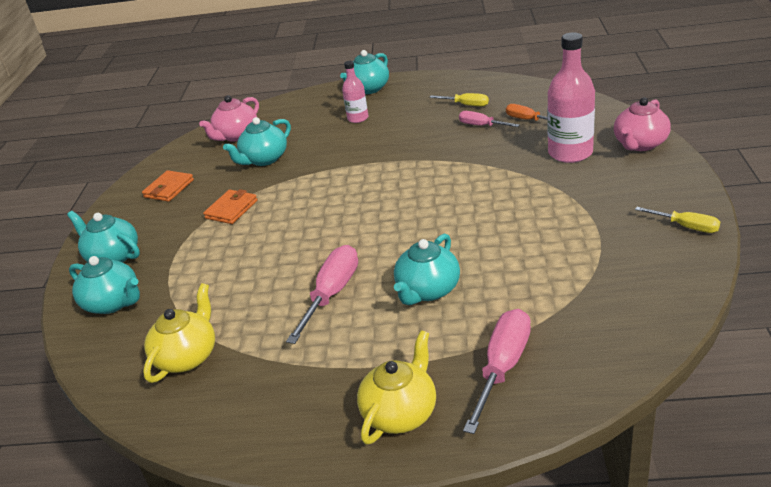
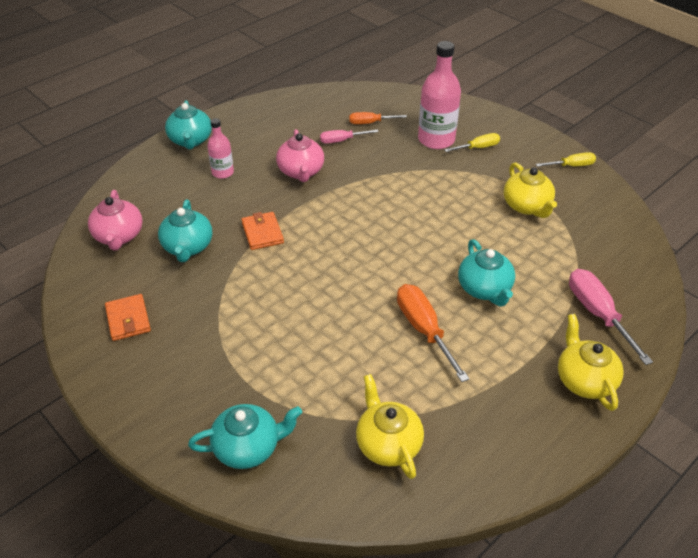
camera: 50 degrees left, 10 degrees up
(113, 256) = (176, 411): turquoise teapot -> none
(231, 209) = (229, 307): orange wallet -> orange wallet (262, 233)
(331, 294) = (424, 330): pink screwdriver -> orange screwdriver
(466, 105) = (303, 126): yellow screwdriver -> yellow screwdriver (477, 148)
(576, 242) = (527, 206): none -> yellow teapot
(640, 144) = (472, 115): pink teapot -> pink teapot (301, 172)

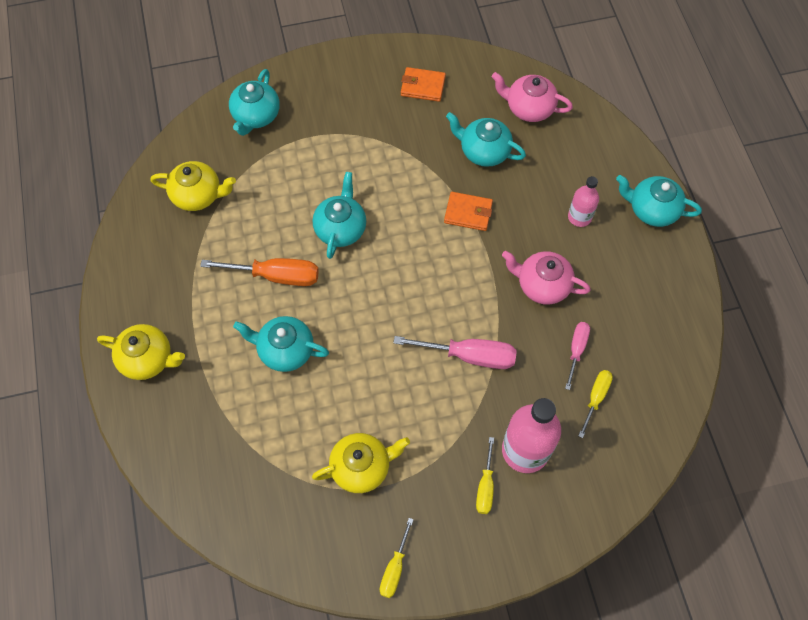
camera: 120 degrees right, 20 degrees up
(339, 307) = (340, 228): none -> turquoise teapot
(370, 123) = (595, 398): orange screwdriver -> yellow screwdriver
(527, 206) = (362, 467): yellow teapot -> yellow teapot turned 150 degrees clockwise
(598, 314) = (195, 423): pink screwdriver -> pink screwdriver (469, 355)

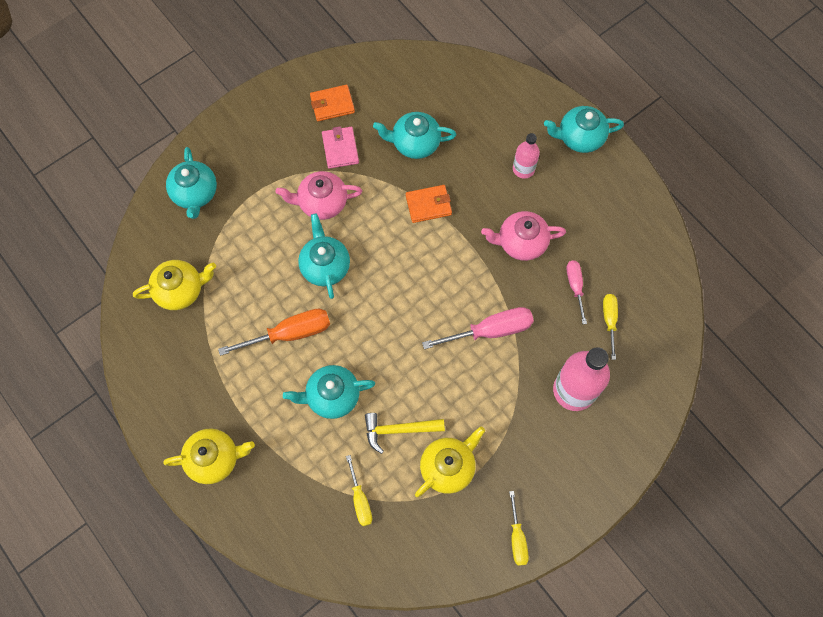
camera: 25 degrees left, 5 degrees up
(331, 410) = (398, 430): none -> yellow hammer
(410, 129) = (340, 149): none -> pink wallet
(485, 486) = (556, 435): yellow screwdriver -> yellow screwdriver (360, 499)
(528, 108) = (434, 87): pink teapot -> pink teapot (322, 203)

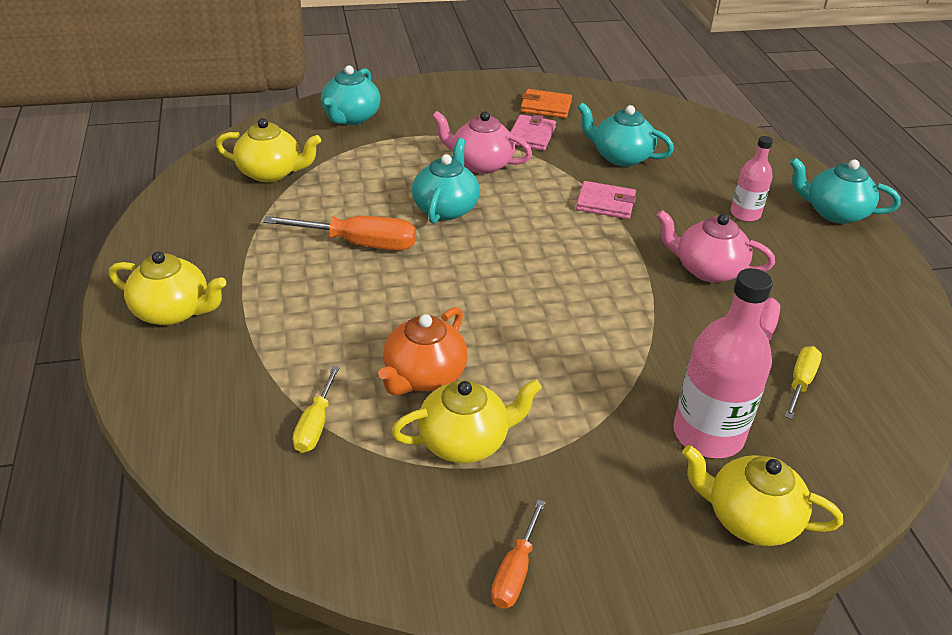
camera: 25 degrees right, 30 degrees down
(332, 396) = (363, 312): turquoise teapot -> none
(398, 430) = (423, 376): yellow hammer -> orange teapot
(428, 205) = (605, 203): orange wallet -> pink wallet
(490, 331) = (616, 330): pink screwdriver -> none
(517, 537) = (515, 571): yellow screwdriver -> orange screwdriver
(616, 440) = (749, 518): none -> yellow teapot

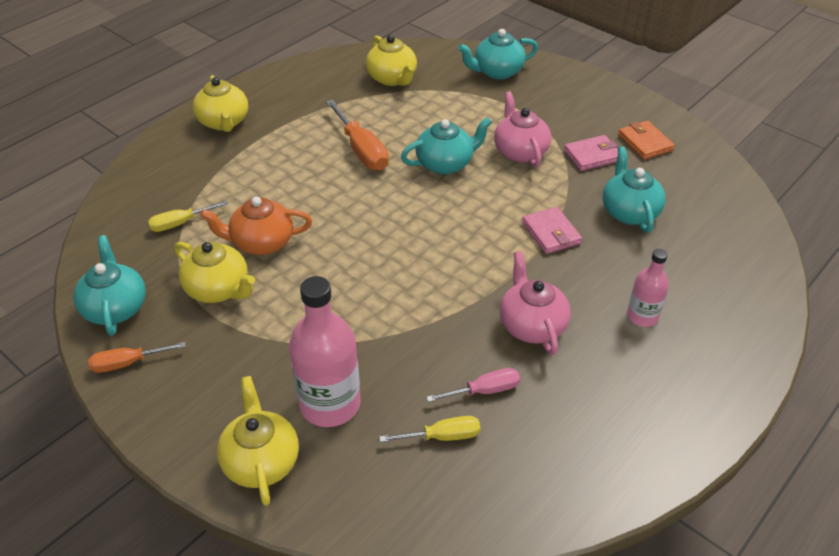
camera: 55 degrees right, 5 degrees up
(834, 212) = (723, 373): turquoise teapot -> turquoise teapot (115, 308)

